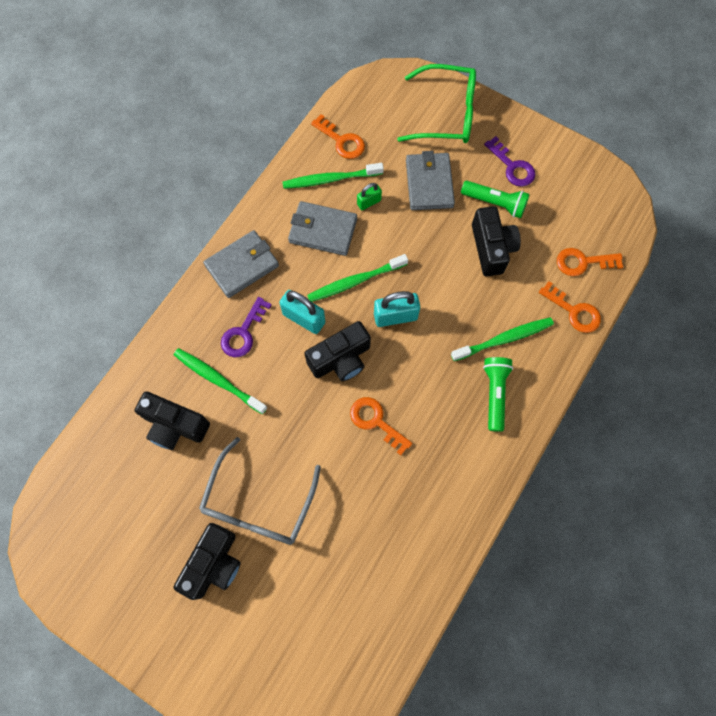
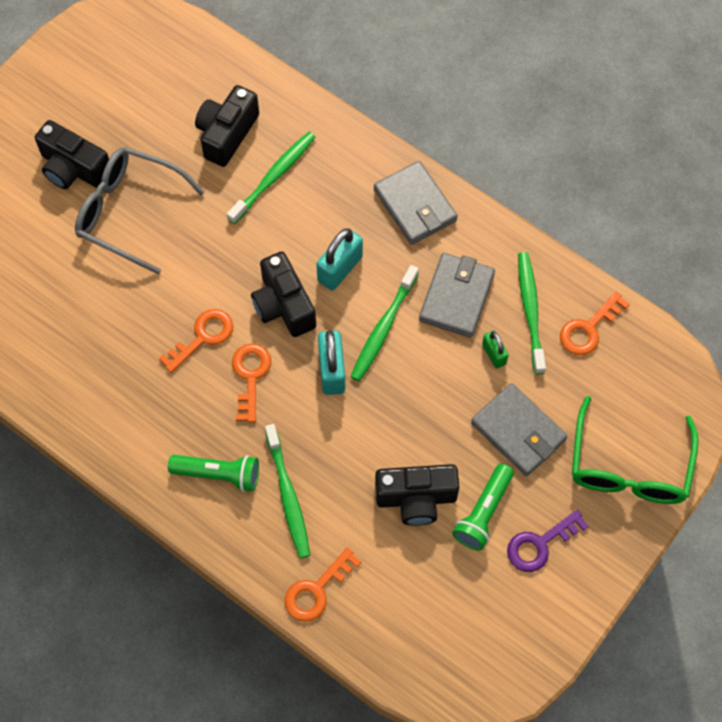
camera: 95 degrees right, 5 degrees down
(243, 332) = (328, 204): purple key -> none
(355, 281) = (383, 328): green toothbrush -> green toothbrush turned 135 degrees counterclockwise
(429, 184) = (518, 431): grey wallet -> grey wallet turned 45 degrees clockwise
(583, 262) = (386, 615): orange key -> orange key (250, 376)

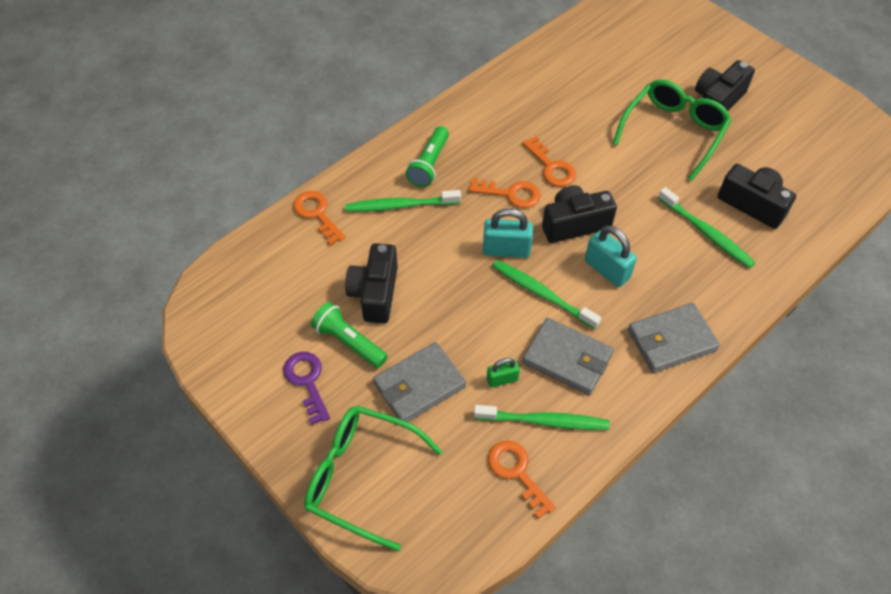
camera: 100 degrees right, 10 degrees down
(130, 213) = (673, 132): grey glasses -> green glasses

